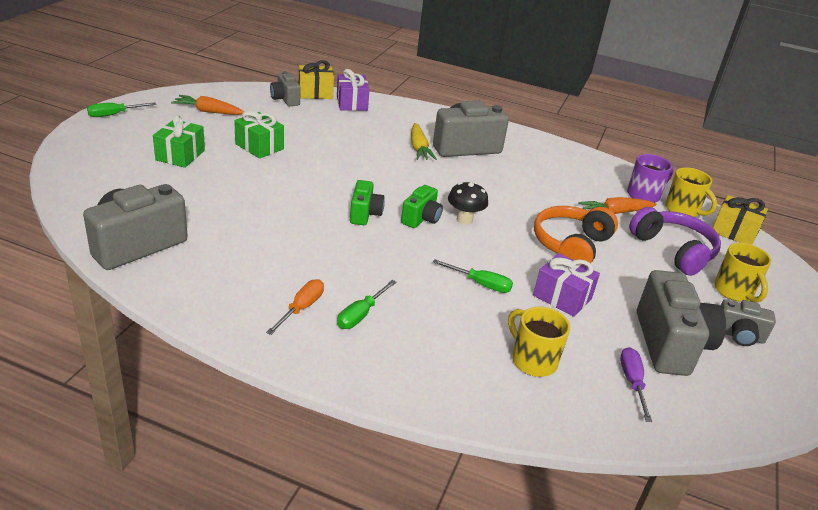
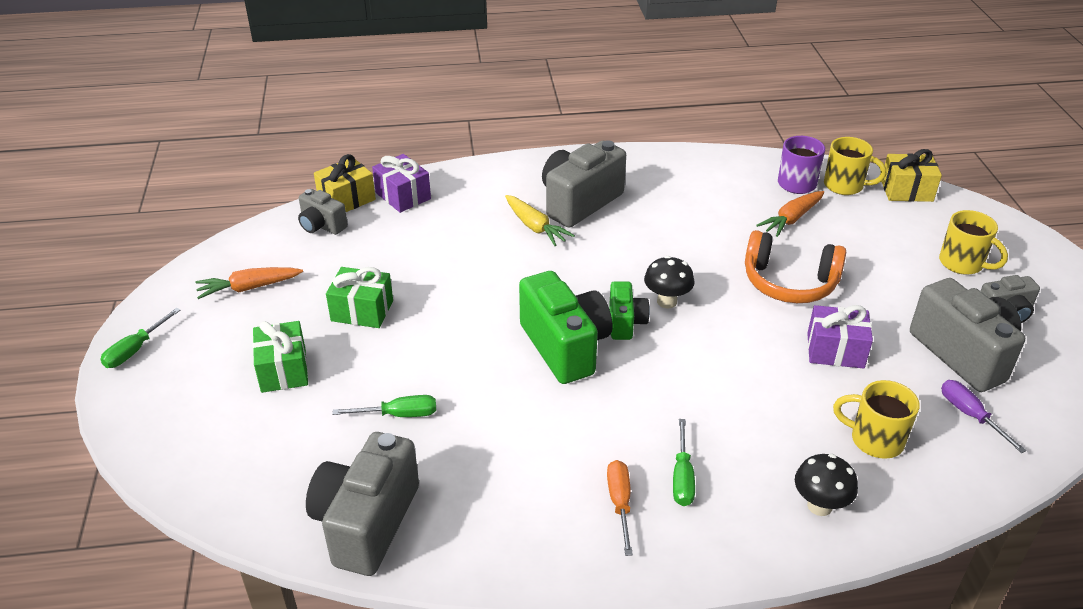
camera: 25 degrees left, 5 degrees up
(364, 214) = (565, 347): green camera -> green camera, size x1.83
(442, 377) = (819, 506): none -> black mushroom
(480, 284) = (753, 375): green screwdriver -> green screwdriver (399, 414)
(571, 246) = (789, 282): orange headphones -> orange headphones turned 75 degrees counterclockwise
(673, 250) = (877, 240): purple headphones -> none

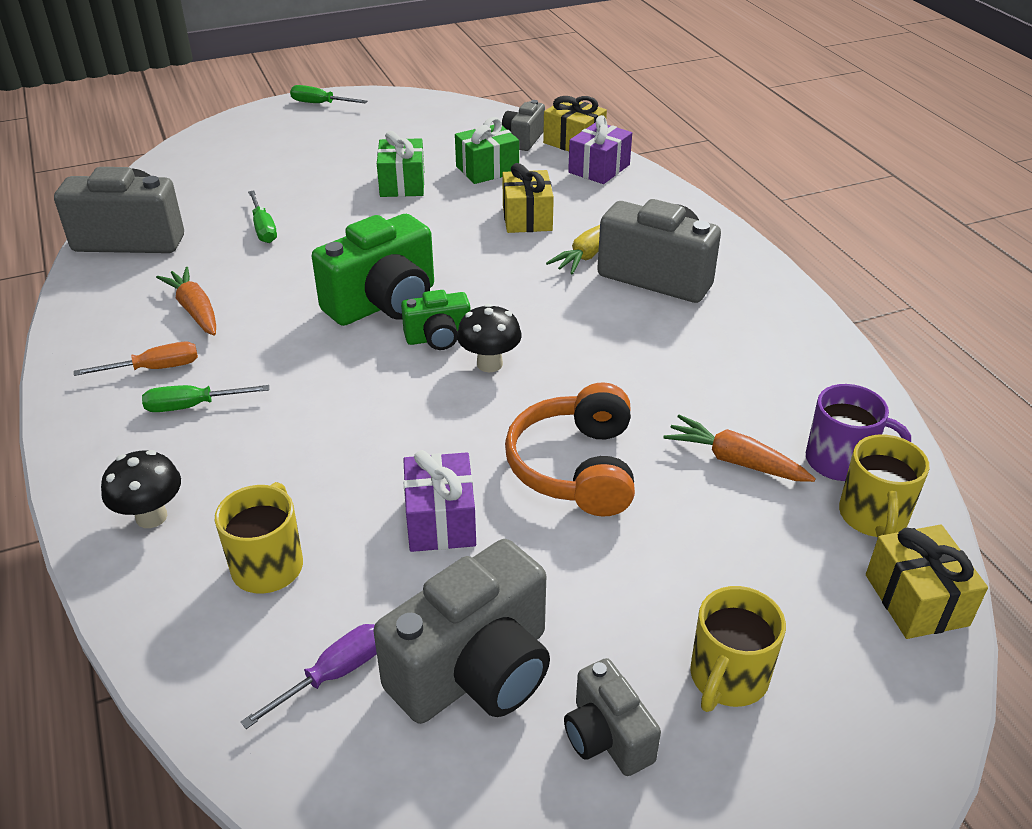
camera: 75 degrees right, 0 degrees up
(248, 288) = (414, 128): orange carrot -> orange carrot (195, 310)
(283, 370) = (310, 166): green gift -> green gift (487, 169)
(464, 248) = (527, 218): none -> yellow gift

